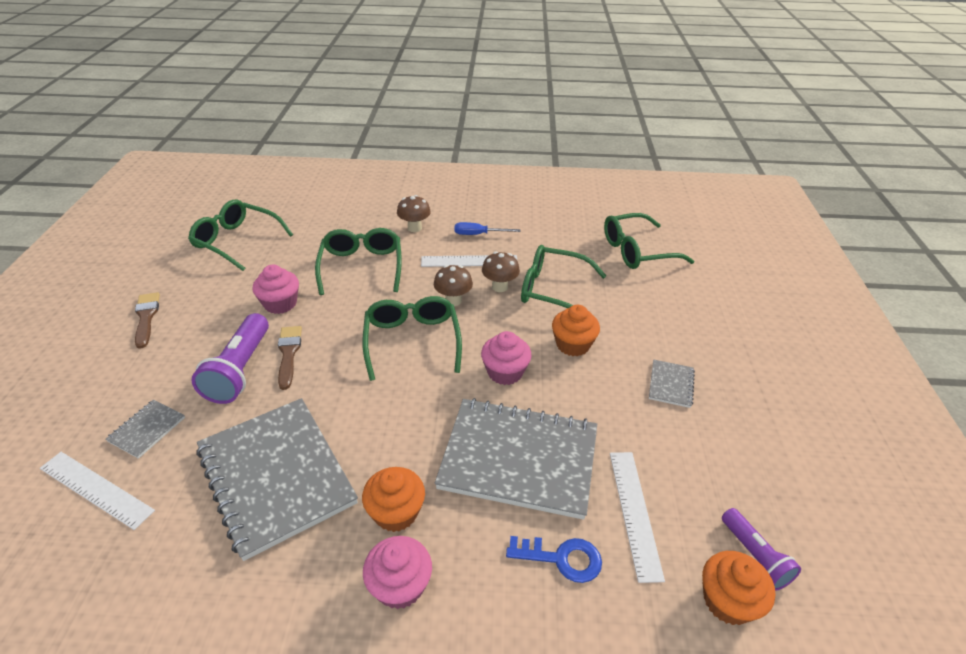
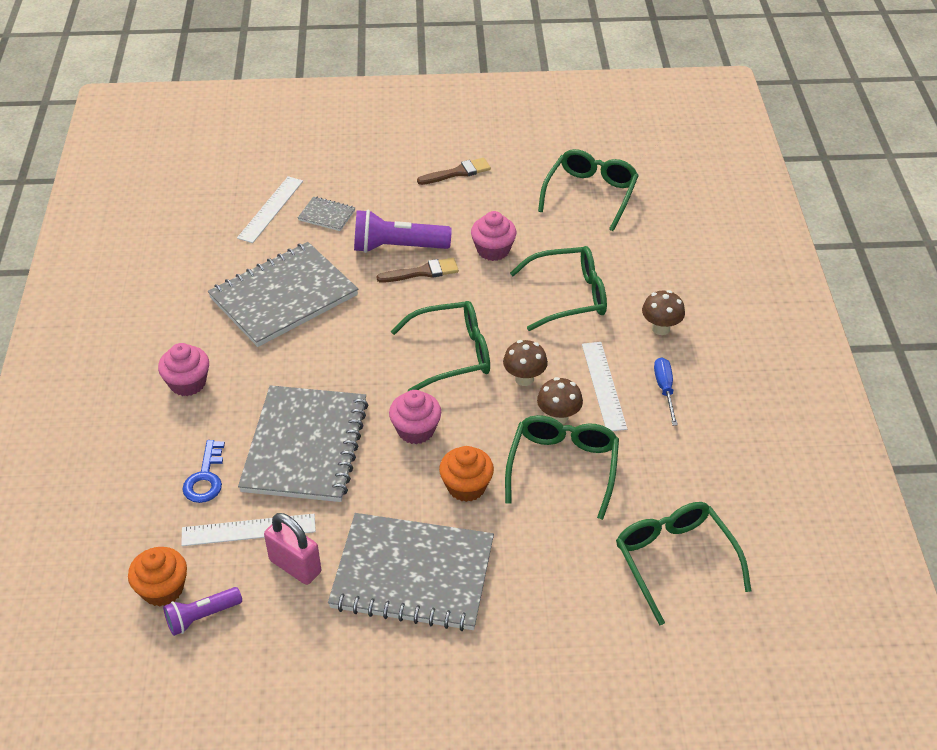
camera: 85 degrees right, 5 degrees up
(396, 512) = (250, 372): orange cupcake -> none
(671, 384) = (412, 574): grey notebook -> grey notebook, size x2.38
(675, 470) = (295, 566): none -> pink padlock

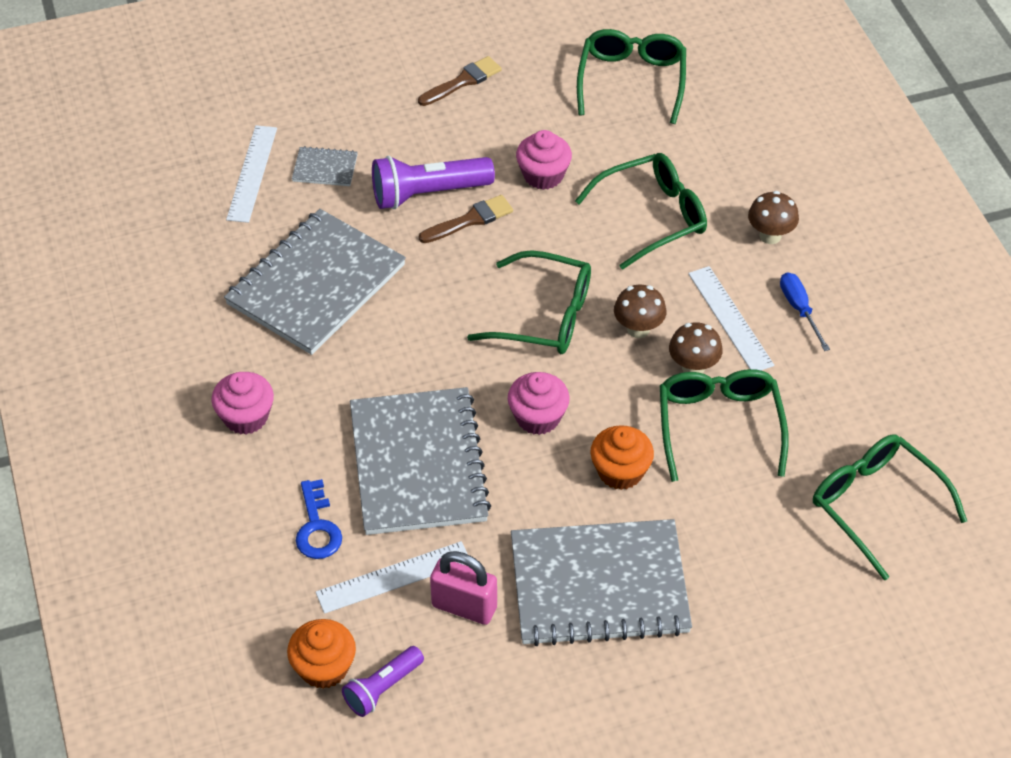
camera: 15 degrees left, 5 degrees up
(452, 354) = (544, 316): green glasses -> green glasses turned 45 degrees clockwise

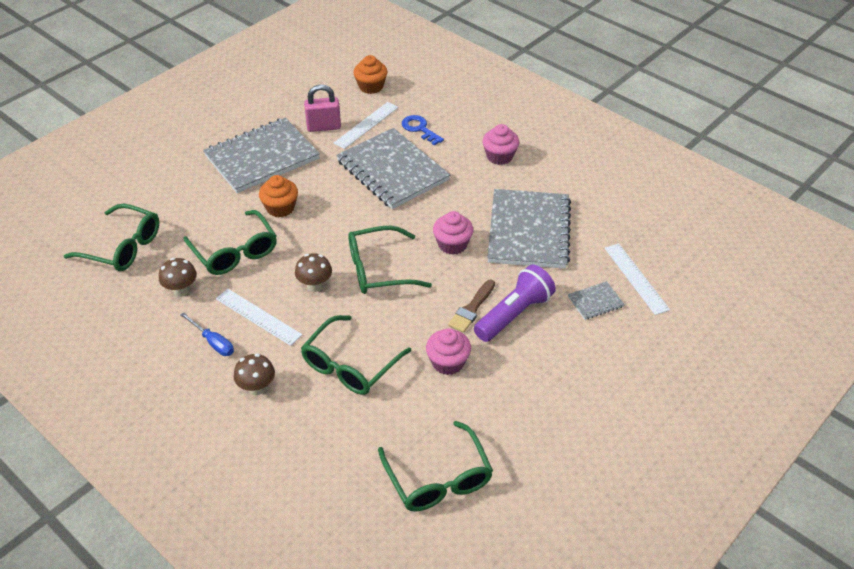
camera: 150 degrees right, 5 degrees down
(382, 688) = (339, 89): purple flashlight -> none
(463, 81) = (566, 413): brown brush -> none
(538, 417) = (344, 215): pink cupcake -> pink cupcake (452, 244)
(693, 367) = (267, 277): brown mushroom -> brown mushroom (181, 290)

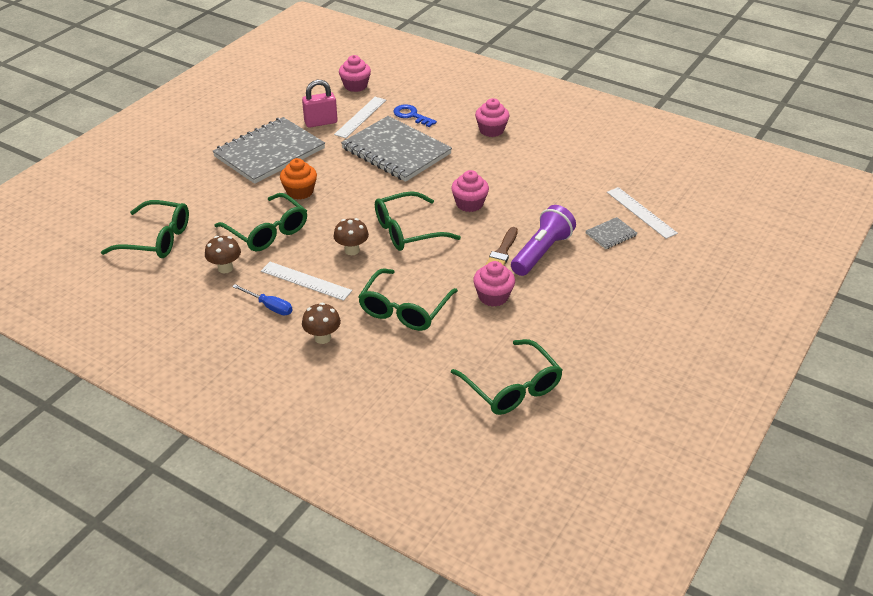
camera: 10 degrees left, 5 degrees down
(371, 86) = (355, 86): orange cupcake -> pink cupcake
(528, 231) = (535, 186): grey notebook -> none

